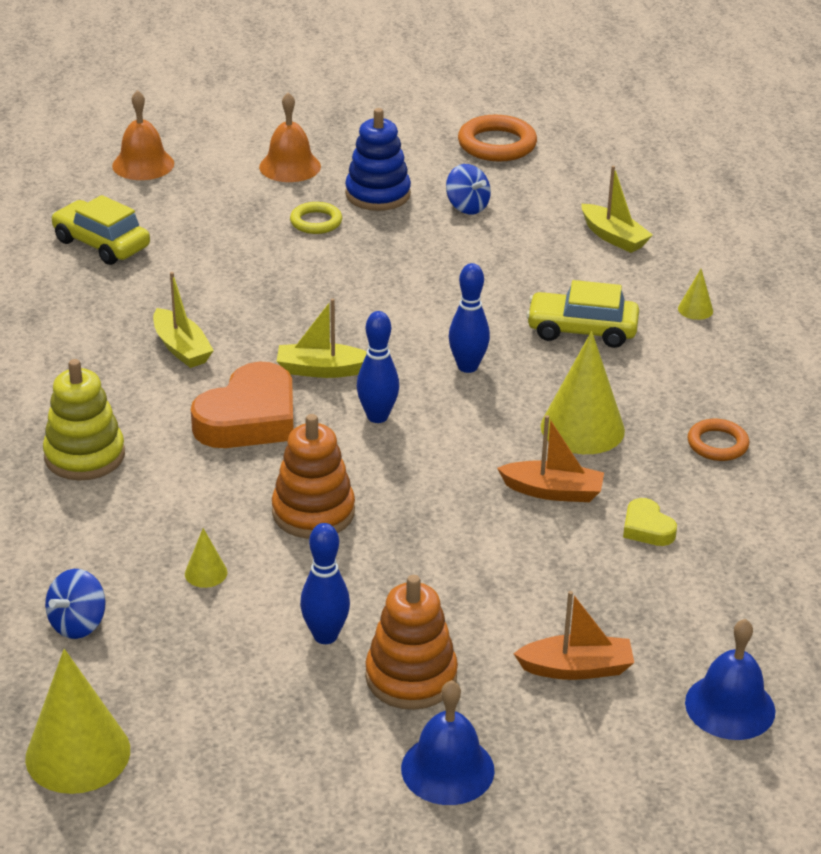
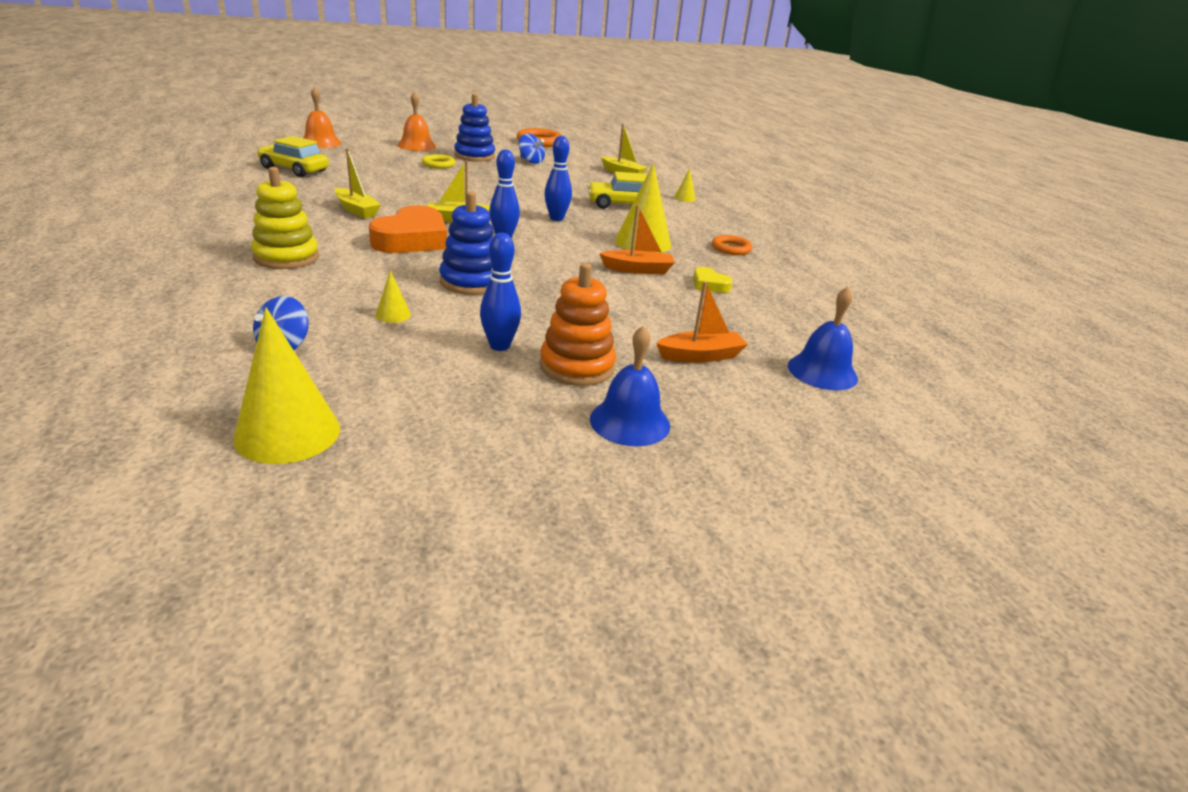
camera: 15 degrees left, 5 degrees down
(313, 512) = (471, 282): orange stacking toy -> blue stacking toy

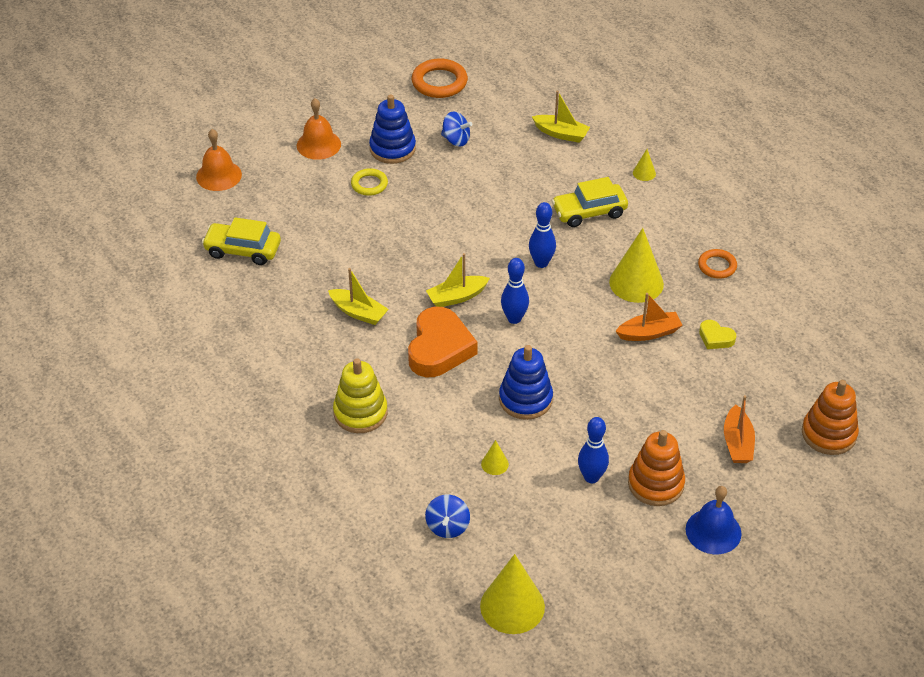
camera: 10 degrees left, 15 degrees up
(700, 356) = (737, 443): orange boat -> orange boat turned 120 degrees clockwise
(822, 371) = (828, 434): blue bell -> orange stacking toy

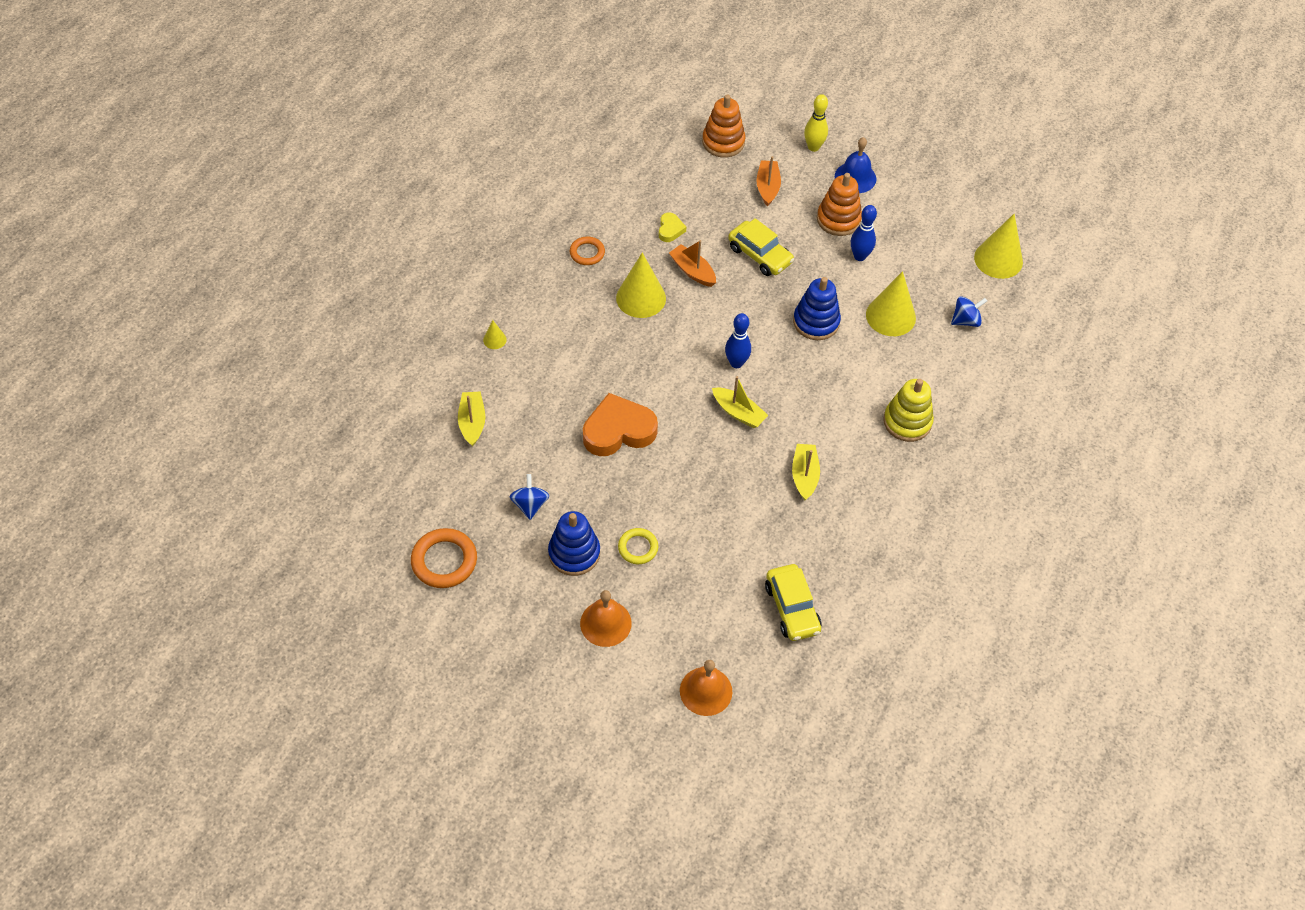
camera: 120 degrees left, 10 degrees up
(439, 348) = (804, 399): orange heart -> orange heart (618, 430)
(494, 464) = (890, 316): yellow cone -> yellow cone, size x2.19
(541, 263) = (659, 370): blue bowling pin -> none
(589, 212) = (572, 360): yellow car -> yellow car (760, 255)
(737, 443) = (767, 187): orange boat -> orange boat turned 60 degrees counterclockwise
(782, 514) = (813, 147): none -> yellow bowling pin

